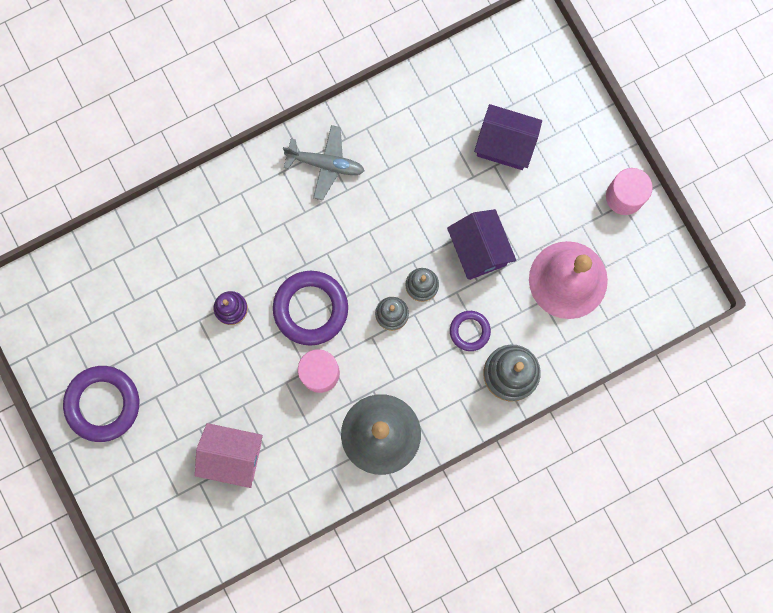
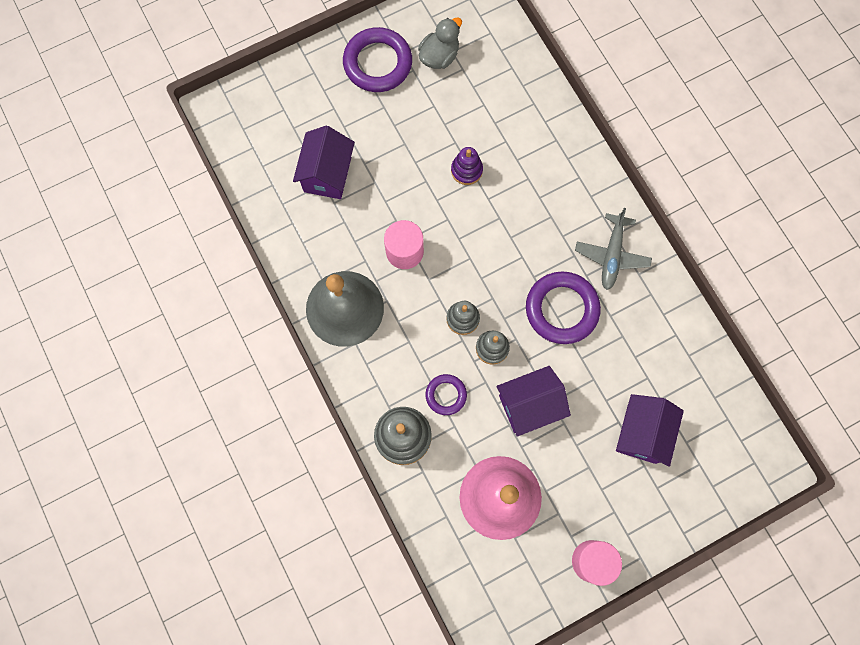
camera: 90 degrees right, 5 degrees down
(97, 336) = (439, 56): none -> grey duck
(233, 456) = (327, 174): pink house -> purple house
(310, 309) = (467, 242): purple ring -> purple ring (561, 309)

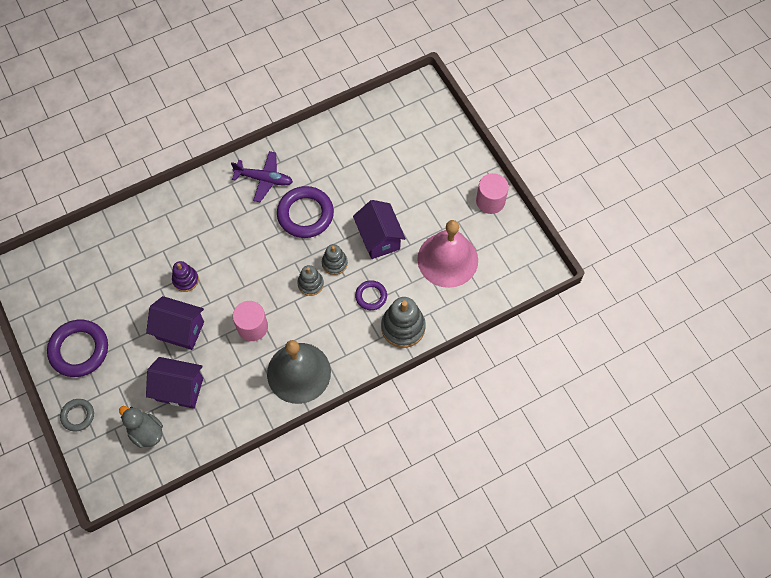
camera: 90 degrees left, 10 degrees down
(300, 71) = (78, 415): none -> grey ring
(439, 56) = (79, 300): grey duck -> grey duck (146, 432)
(612, 255) = (264, 179): grey plane -> purple plane
(641, 433) = (399, 166): purple house -> purple house (180, 330)

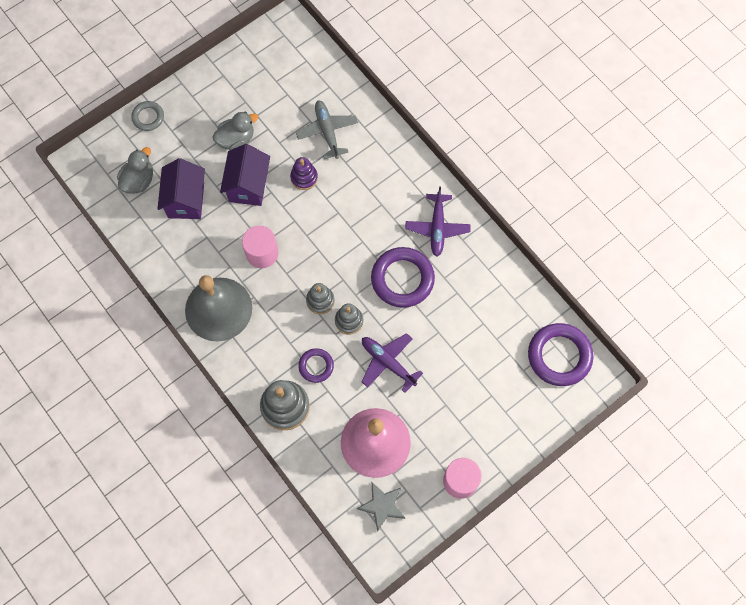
camera: 80 degrees right, 5 degrees up
(79, 350) = (214, 101): purple ring -> purple ring (559, 356)
(128, 334) = (236, 139): none -> grey duck
(144, 253) = (327, 131): none -> grey plane
(379, 238) = (387, 362): purple house -> purple plane
(502, 263) = (382, 506): none -> grey star

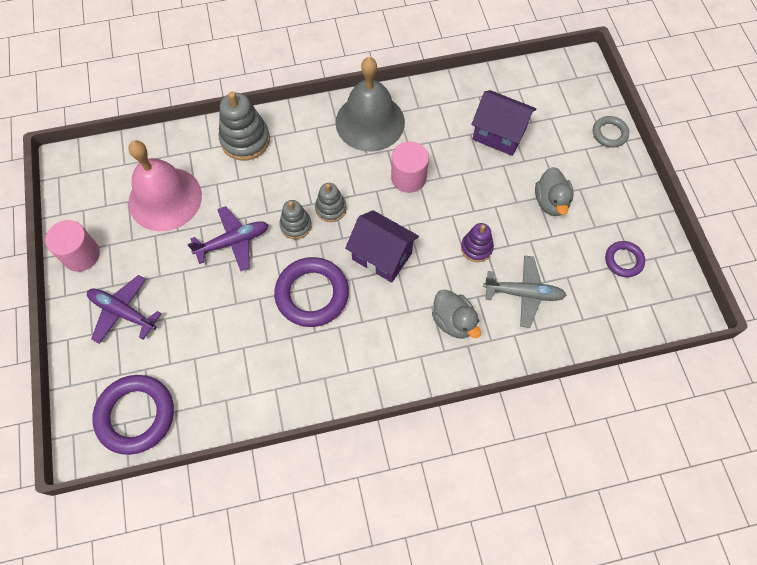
camera: 115 degrees right, 5 degrees down
(139, 181) = (538, 103): grey duck -> grey duck (454, 321)
(248, 186) = (490, 193): purple house -> purple house (382, 256)
(316, 366) = (267, 179): purple ring -> purple ring (623, 260)
(382, 506) = (106, 180): grey star -> none
(437, 228) = (351, 357): purple plane -> purple plane (123, 312)

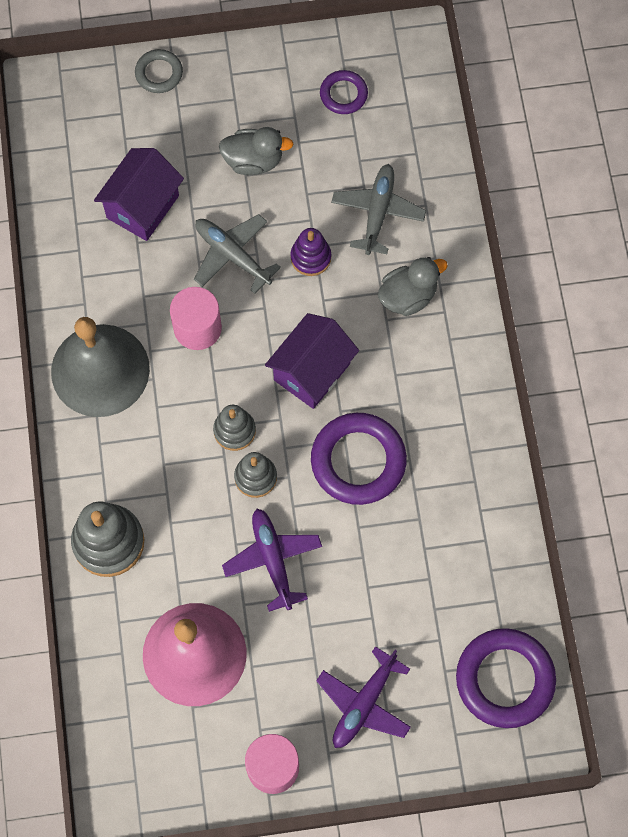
camera: 85 degrees left, 5 degrees up
(470, 194) = (232, 255): none -> grey plane

